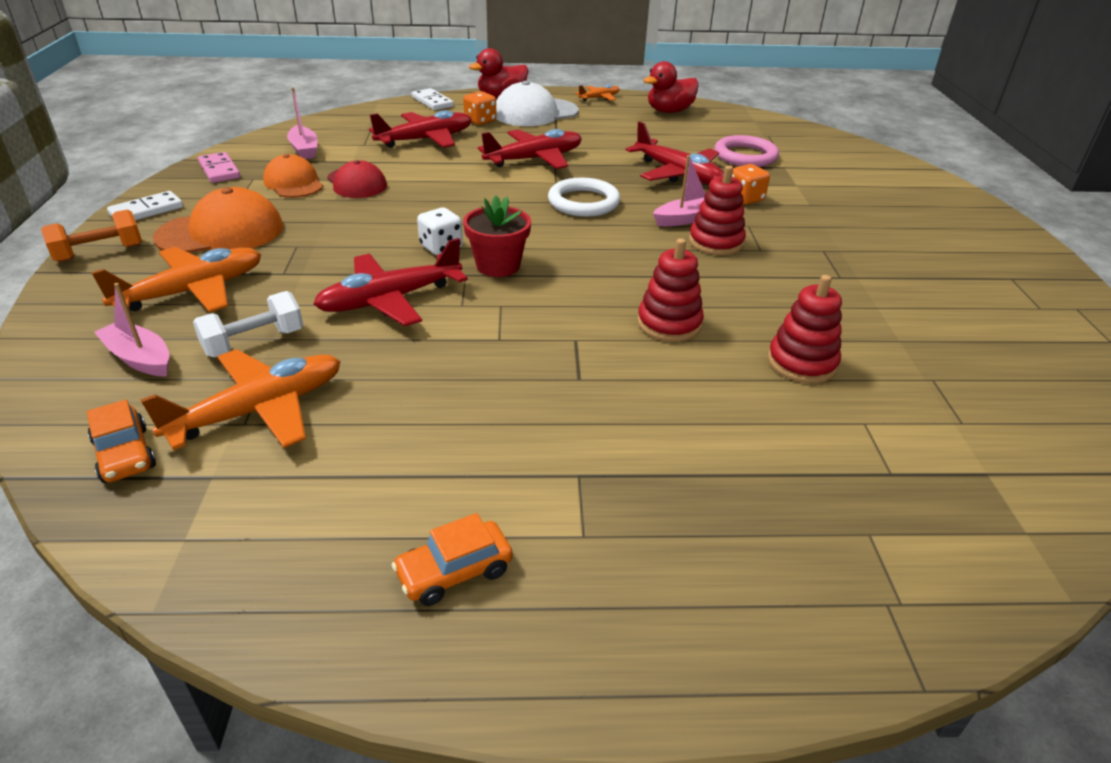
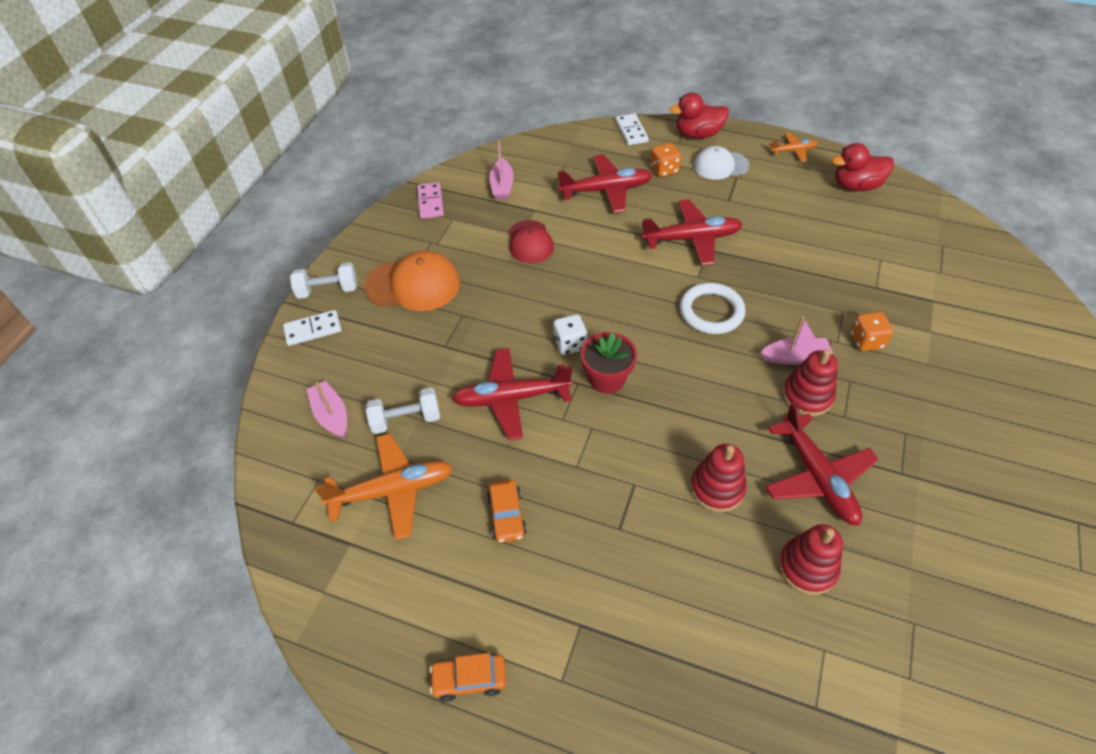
camera: 25 degrees right, 15 degrees up
(100, 253) = (328, 290): orange dumbbell -> white dumbbell
(125, 454) = (305, 506): orange car -> orange car (506, 515)
(146, 210) = (368, 245): white domino -> white domino (313, 329)
(193, 291) = (379, 351): orange plane -> none
(293, 183) = (481, 232): orange cap -> none
(535, 113) = (720, 165): white cap -> white cap, size x0.67
(678, 174) = (818, 289): red plane -> red plane (817, 477)
(745, 156) = (900, 275): pink ring -> none

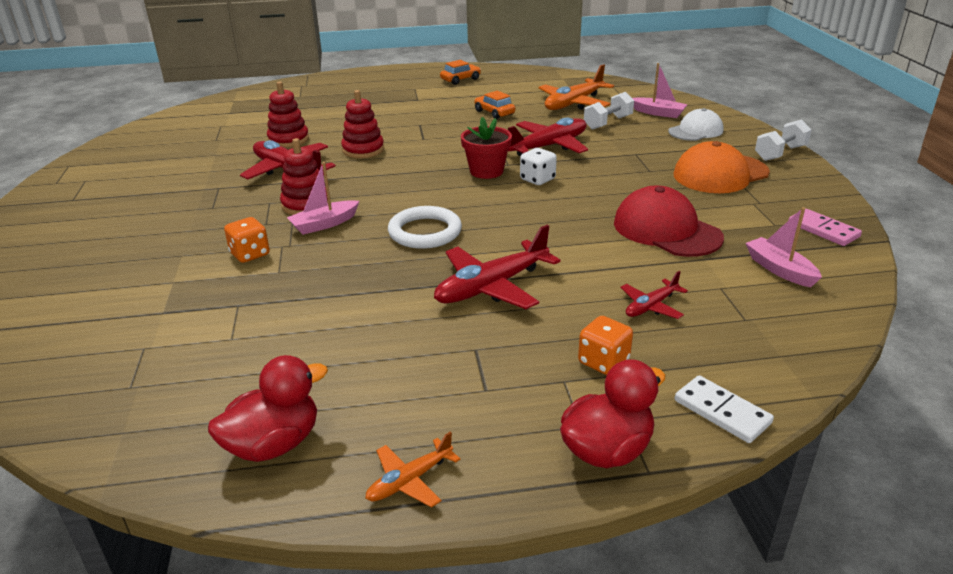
camera: 150 degrees right, 20 degrees down
(313, 329) = (746, 135): white domino -> none
(530, 242) = (666, 230): red cap -> red cap, size x1.50
(606, 190) = (651, 306): red plane -> red plane, size x0.53
(720, 165) = (523, 400): white cap -> white cap (695, 131)

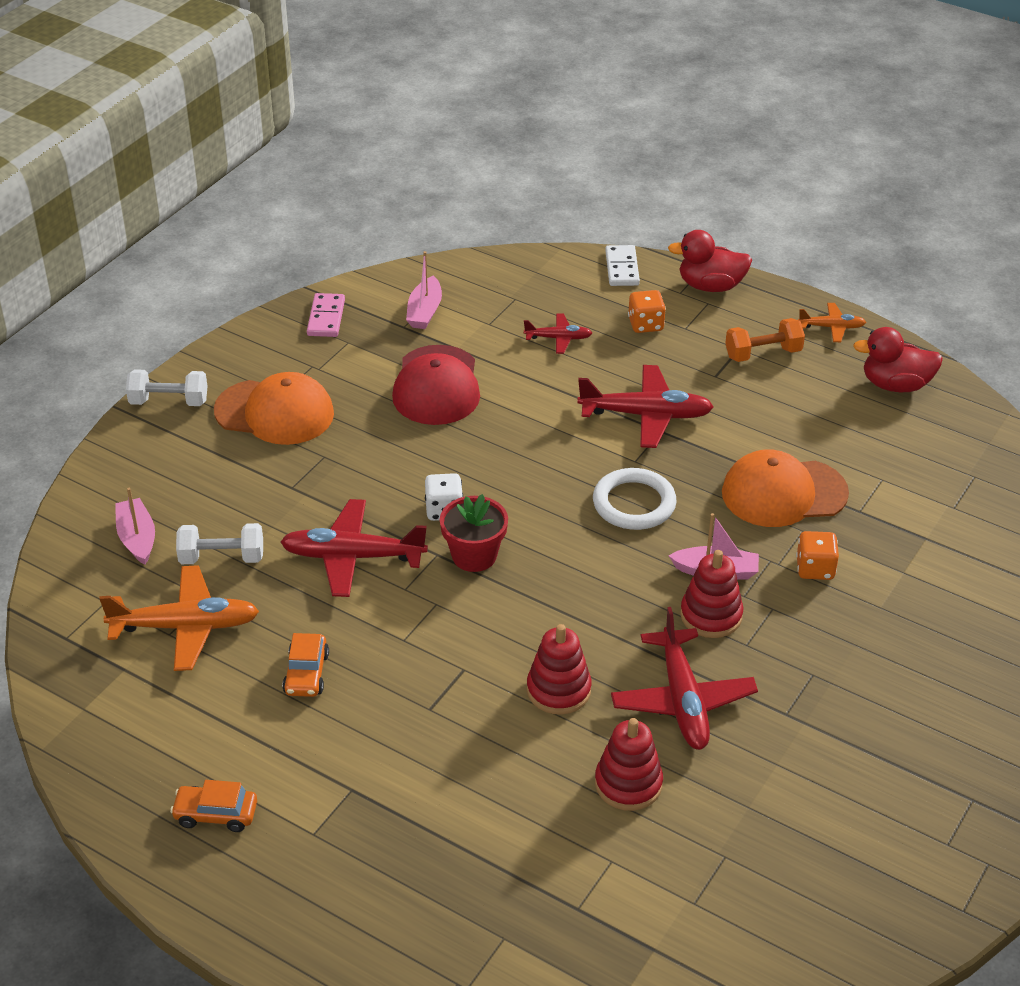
camera: 140 degrees left, 10 degrees up
(316, 287) = (783, 493): none -> orange cap
(455, 398) = (763, 353): none -> orange dumbbell
(695, 131) = (168, 482): white cap -> none

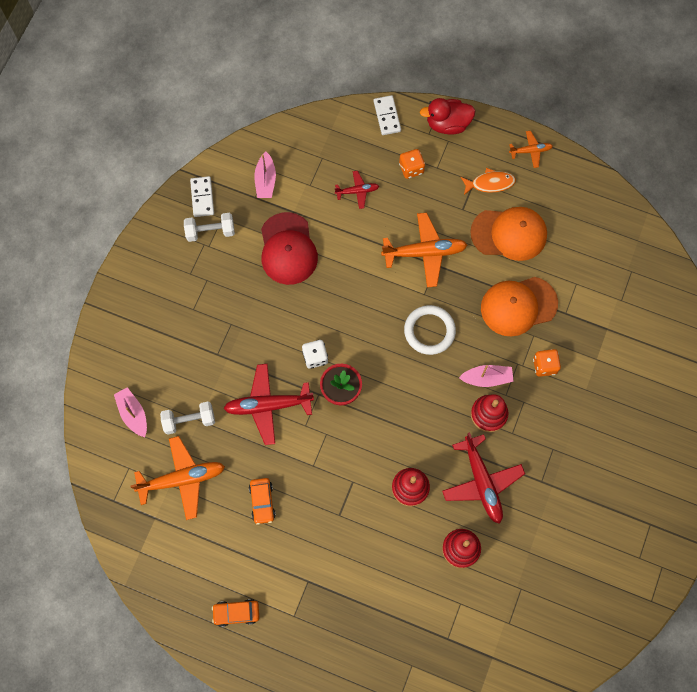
camera: 10 degrees left, 30 degrees up
(169, 401) = (120, 293): white dumbbell -> white dumbbell (210, 231)
(275, 412) = (190, 291): orange cap -> orange cap (509, 234)
(326, 318) = (202, 197): pink domino -> white domino
(646, 415) = (424, 252): red plane -> orange plane
(763, 353) = (490, 183): orange dumbbell -> orange fish
(895, 385) = (576, 198): red duck -> none

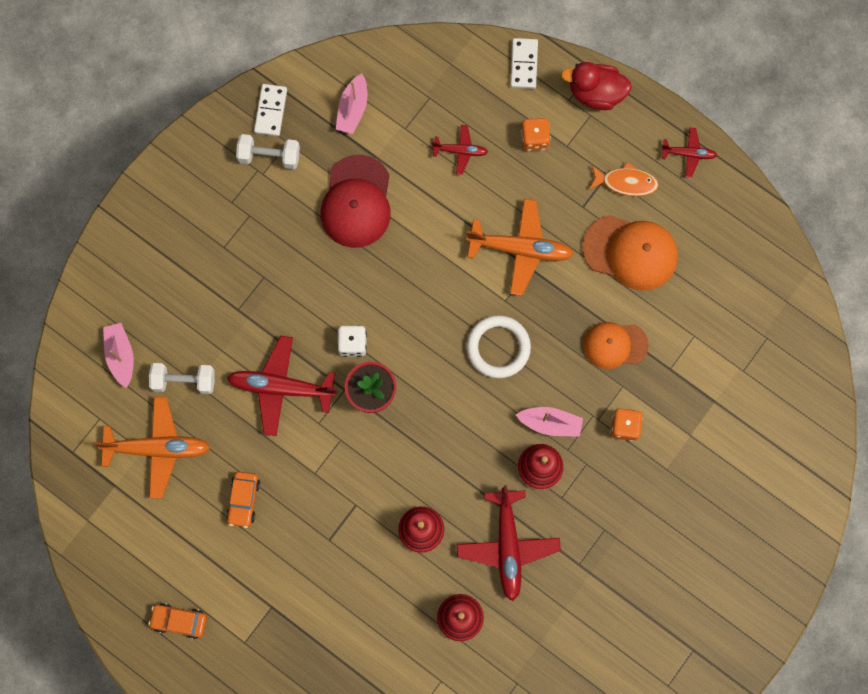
camera: 15 degrees right, 5 degrees up
(518, 306) = (615, 345): orange cap -> orange cap, size x0.67
(530, 151) = (688, 154): orange plane -> red plane

